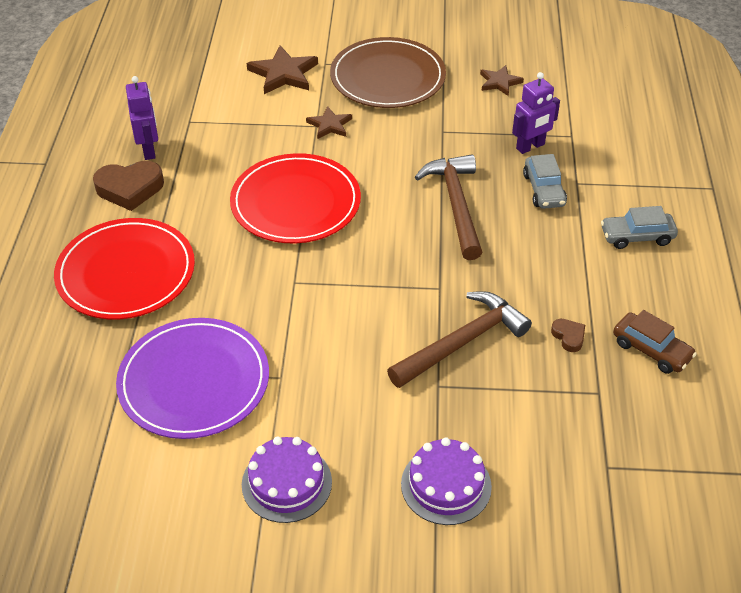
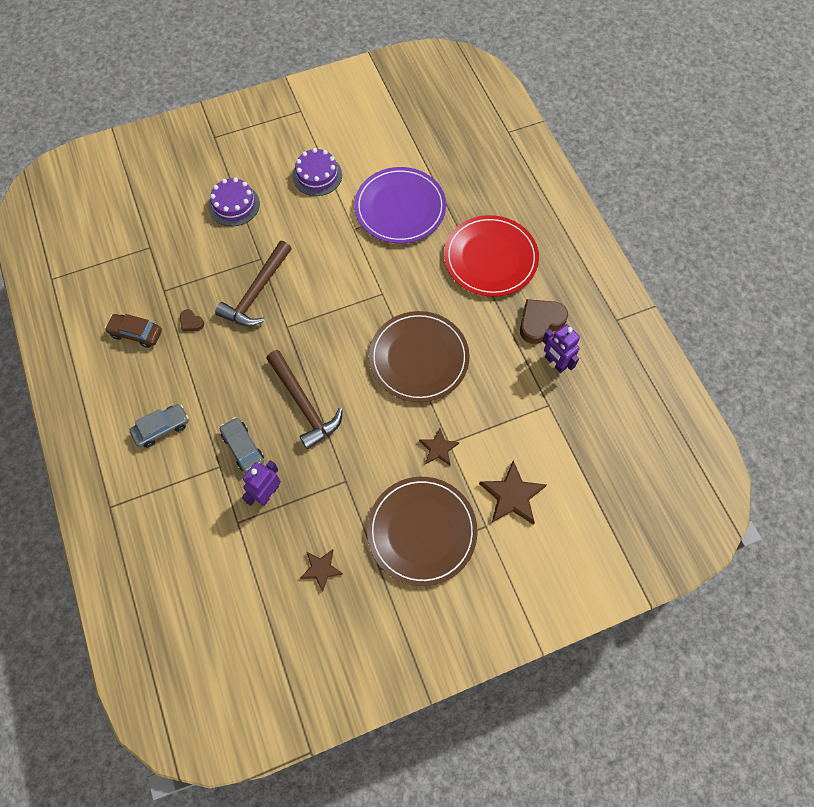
camera: 155 degrees right, 20 degrees up
(295, 203) = (419, 358): red plate -> brown plate

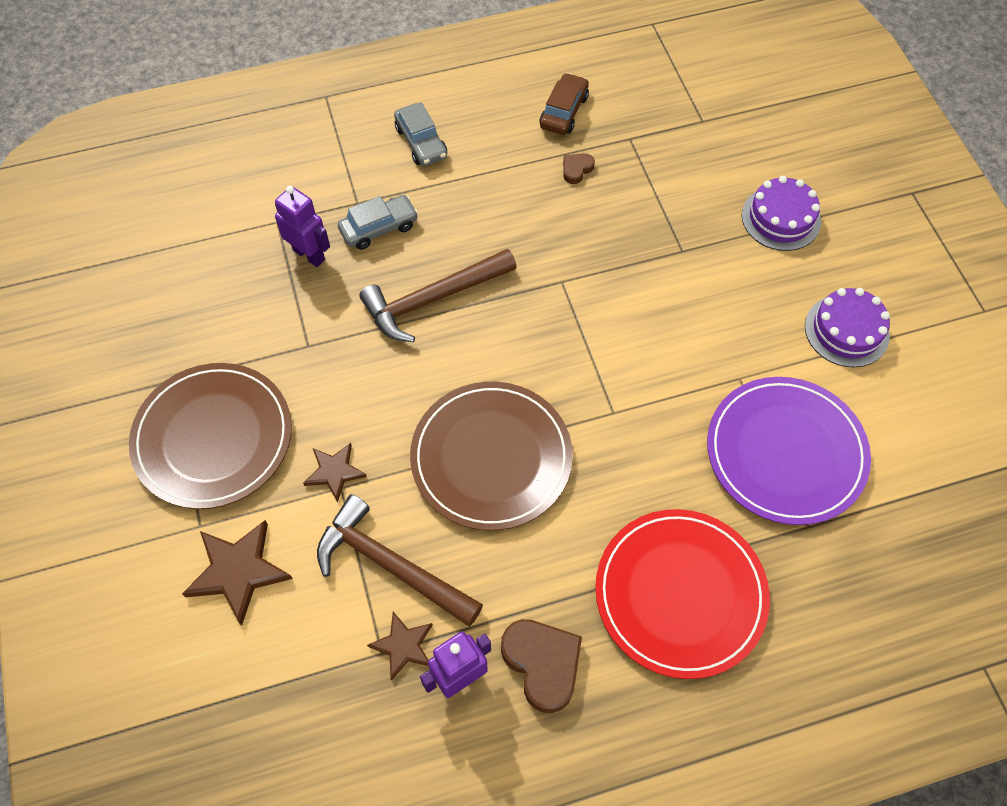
camera: 95 degrees right, 5 degrees down
(257, 292) = (622, 245): brown hammer -> brown hammer (391, 565)
(321, 569) = (192, 312): brown star -> brown star (403, 646)

